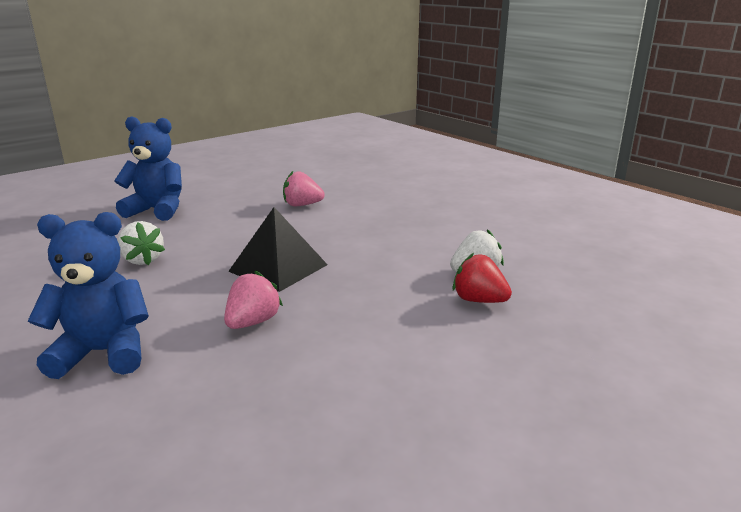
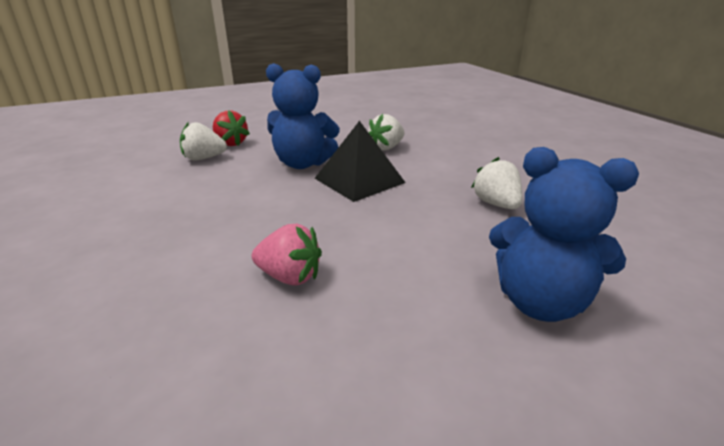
camera: 165 degrees left, 5 degrees up
(103, 353) = (476, 143): blue teddy bear -> blue teddy bear (303, 163)
(253, 322) = (386, 148): pink strawberry -> white strawberry

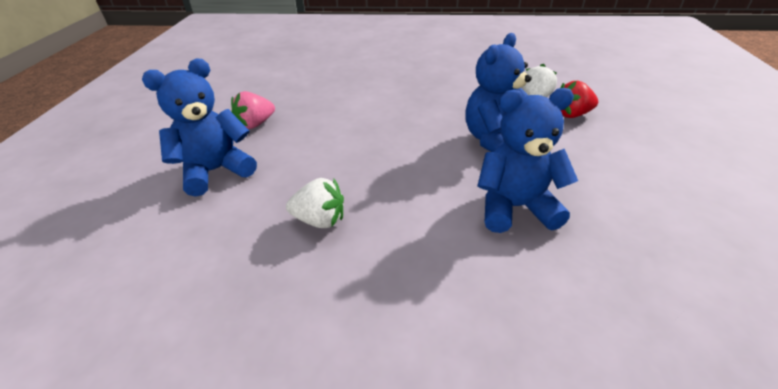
camera: 120 degrees right, 10 degrees up
(289, 276) = (334, 105): pink strawberry -> pink strawberry (255, 124)
(359, 180) = (434, 160): black pyramid -> none
(386, 148) = (515, 207): white strawberry -> blue teddy bear

